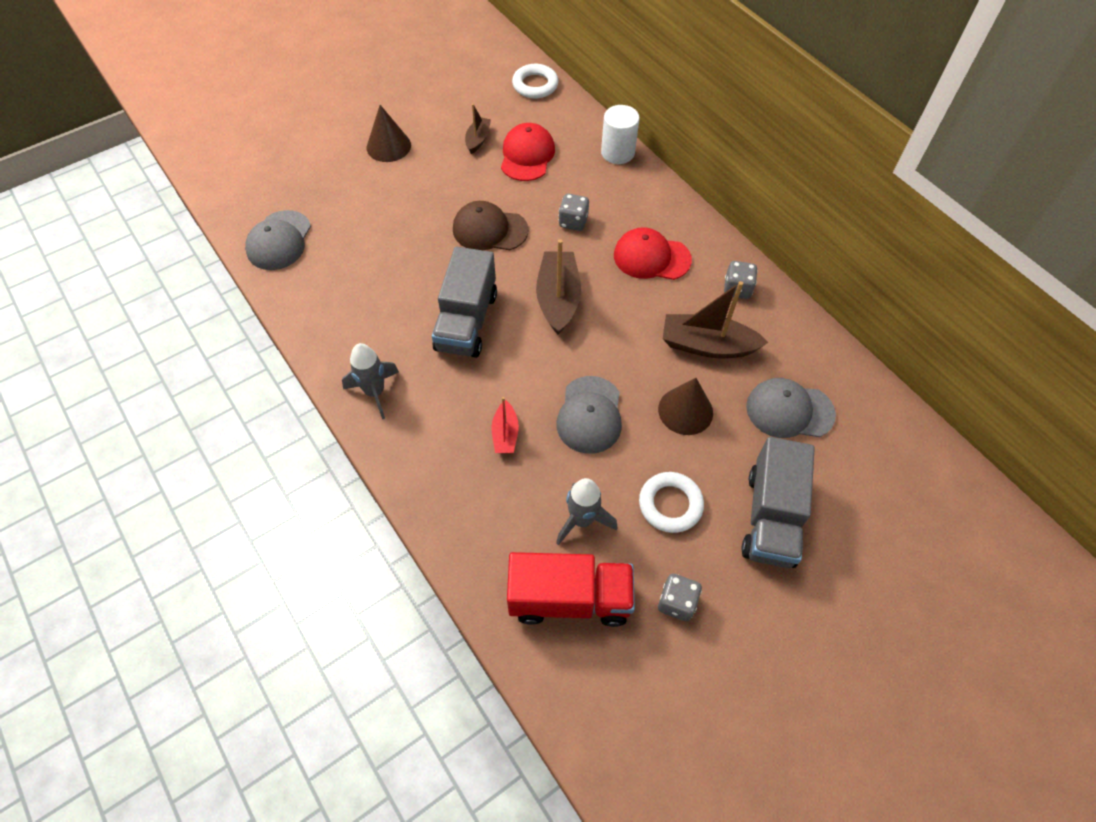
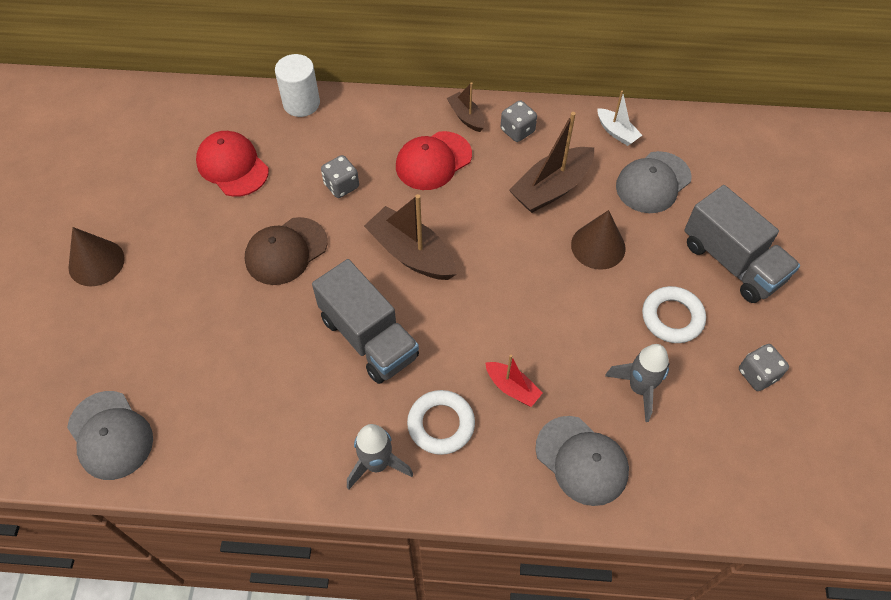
camera: 50 degrees left, 0 degrees up
(478, 139) = (171, 188): brown boat -> brown boat (466, 117)
(535, 85) = (158, 103): white ring -> white ring (441, 424)
(569, 598) = (702, 447): red truck -> none
(589, 415) = (546, 313): grey cap -> grey cap (582, 460)
(811, 354) = (616, 132): none -> white boat

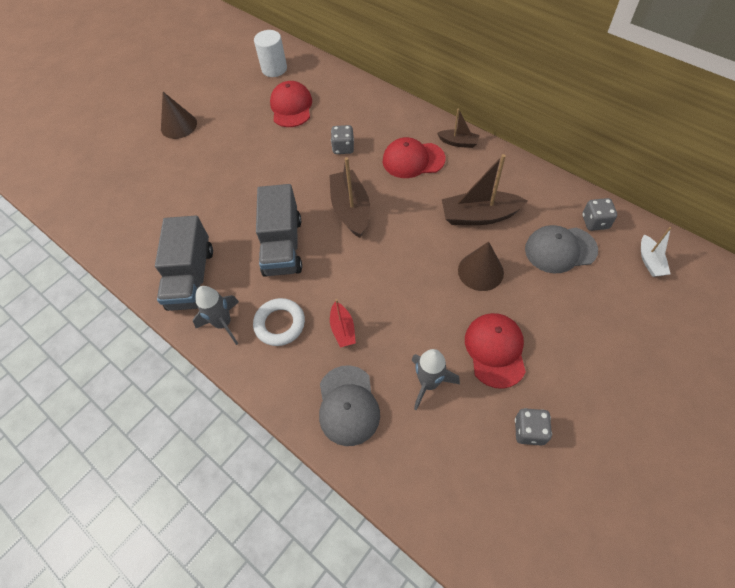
camera: 40 degrees right, 0 degrees up
(110, 435) = (108, 221): grey cap -> none
(286, 251) = (279, 170): brown cap -> none
(301, 103) = (360, 88): white cylinder -> white cylinder (274, 69)
(466, 117) = (458, 142): brown boat -> brown boat turned 105 degrees clockwise
(517, 131) = (486, 167): grey dice -> grey dice (595, 222)
(616, 132) = (560, 202): white boat -> white boat (650, 261)
(672, 317) = (495, 350): white ring -> red cap
(732, 262) = (577, 338): grey truck -> grey truck (191, 278)

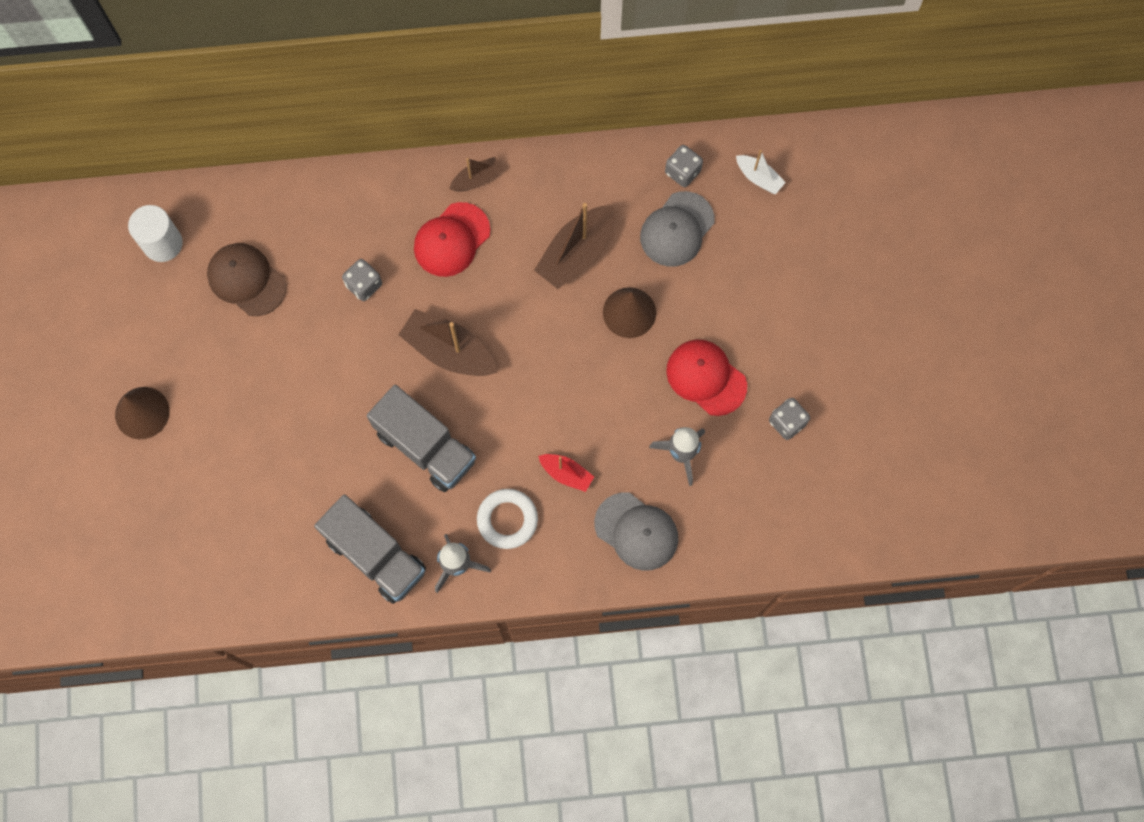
camera: 50 degrees left, 15 degrees up
(291, 107) = (246, 280): red cap -> brown cap

